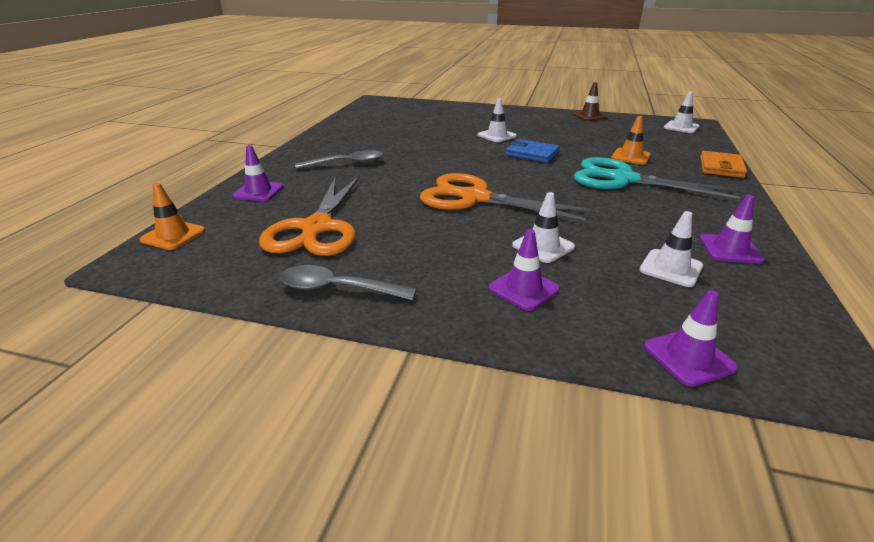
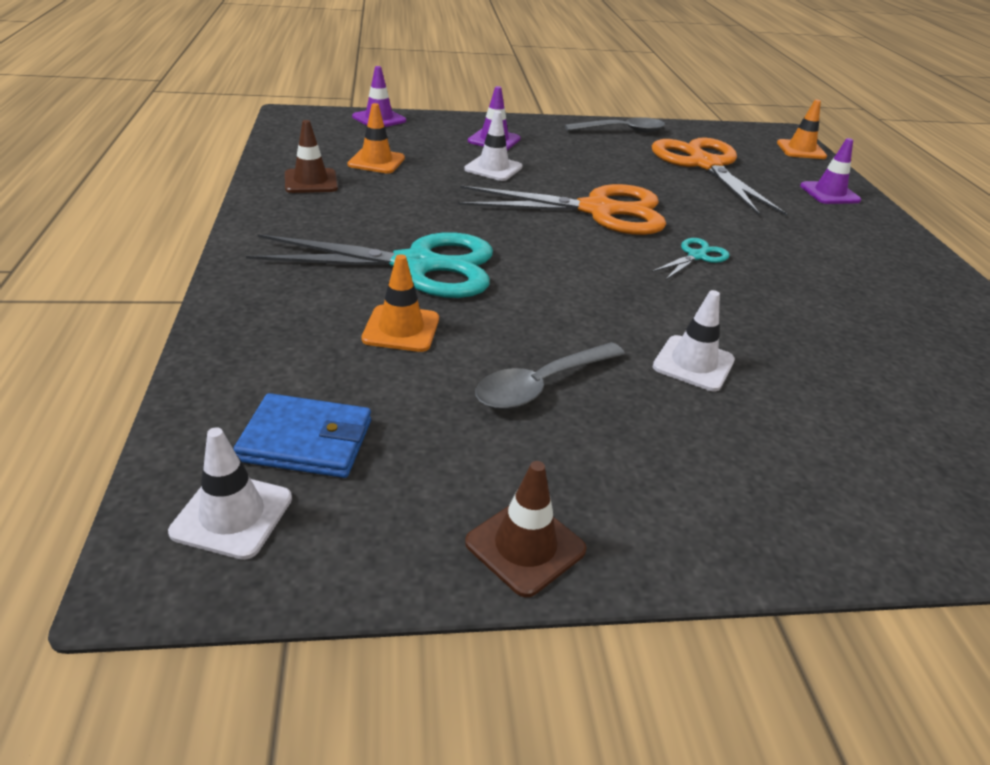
camera: 155 degrees right, 5 degrees up
(347, 163) = (821, 246): grey spoon -> grey spoon (541, 385)
(438, 167) = (696, 256): none -> turquoise scissors
(532, 154) = (584, 309): blue wallet -> blue wallet (306, 440)
(671, 268) = (376, 161): white traffic cone -> orange traffic cone
(721, 167) = (232, 320): orange wallet -> none
(730, 249) = (311, 181): purple traffic cone -> brown traffic cone

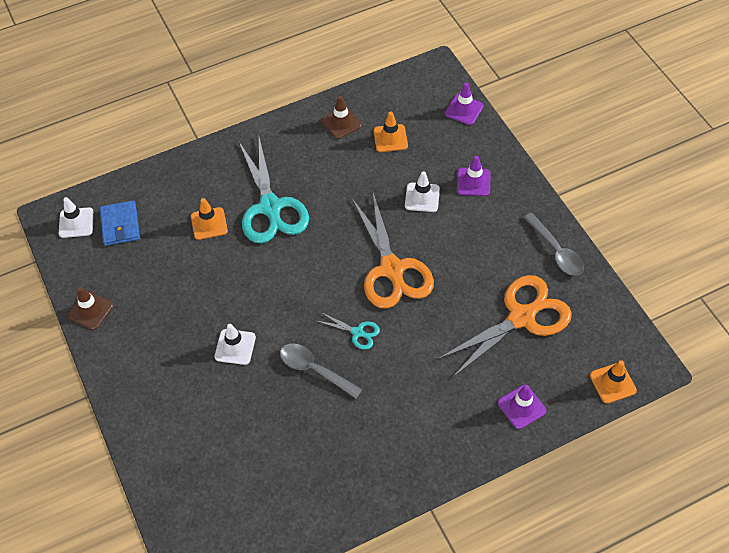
camera: 75 degrees right, 20 degrees up
(541, 385) = (189, 289): grey spoon -> grey spoon (314, 369)

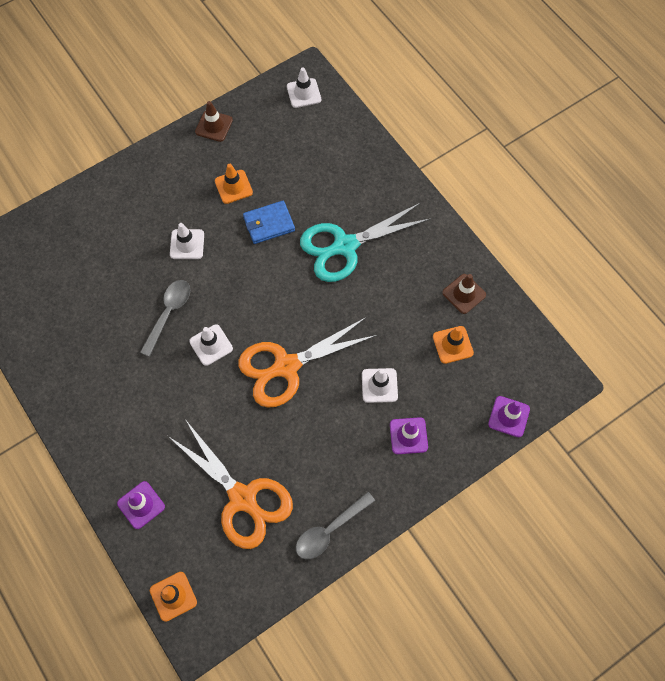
camera: 80 degrees right, 10 degrees up
(120, 225) = (306, 127): blue wallet -> blue wallet (269, 224)
(209, 223) = (318, 197): orange traffic cone -> orange traffic cone (233, 187)
(358, 332) = (211, 345): turquoise scissors -> white traffic cone

